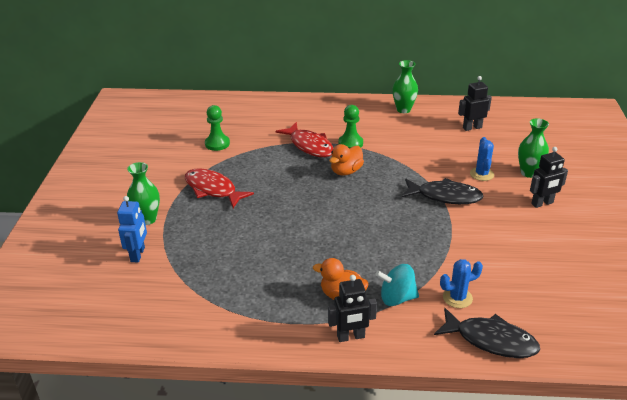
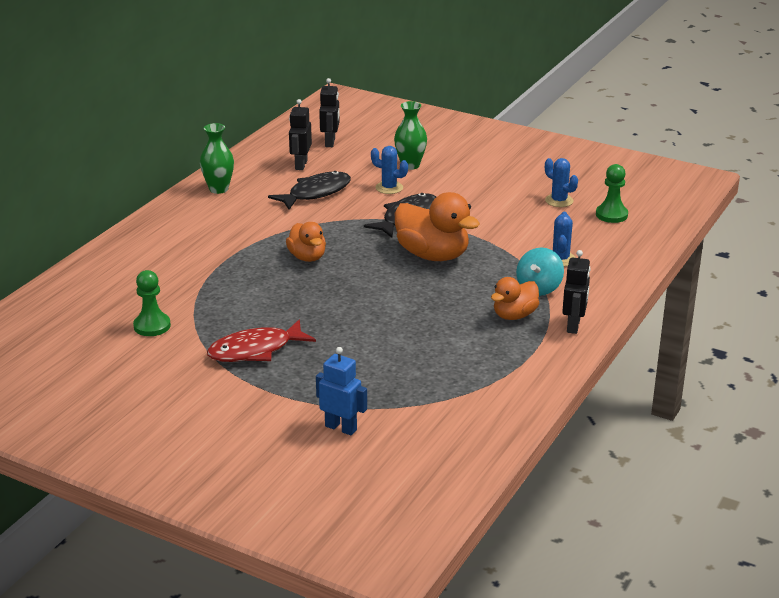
camera: 65 degrees left, 5 degrees down
(147, 219) = (274, 409): green vase -> none
(309, 146) = (229, 265): red fish -> none
(350, 143) = (253, 239): green pawn -> green pawn (611, 215)
(399, 226) = (433, 255): none -> orange duck
(491, 340) = (623, 261): black fish -> black fish (316, 193)
(542, 203) = (463, 176): black robot -> black robot (330, 142)
(561, 268) = (559, 201): none -> blue cactus

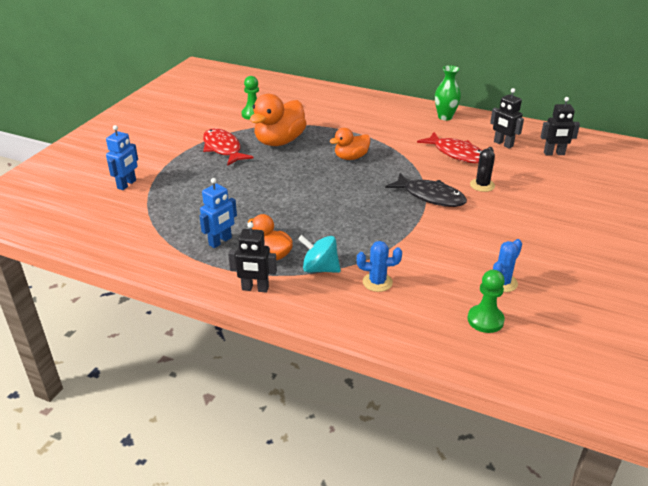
camera: 85 degrees right, 5 degrees up
(301, 165) = (503, 144): black robot -> black robot turned 135 degrees counterclockwise
(316, 193) = (456, 154): black fish -> red fish
(389, 188) = (482, 185): blue cactus -> black cactus
(410, 165) = (532, 193): green vase -> none
(433, 255) = (367, 211): orange duck -> orange duck (279, 141)
(487, 348) = (220, 241): none -> blue robot

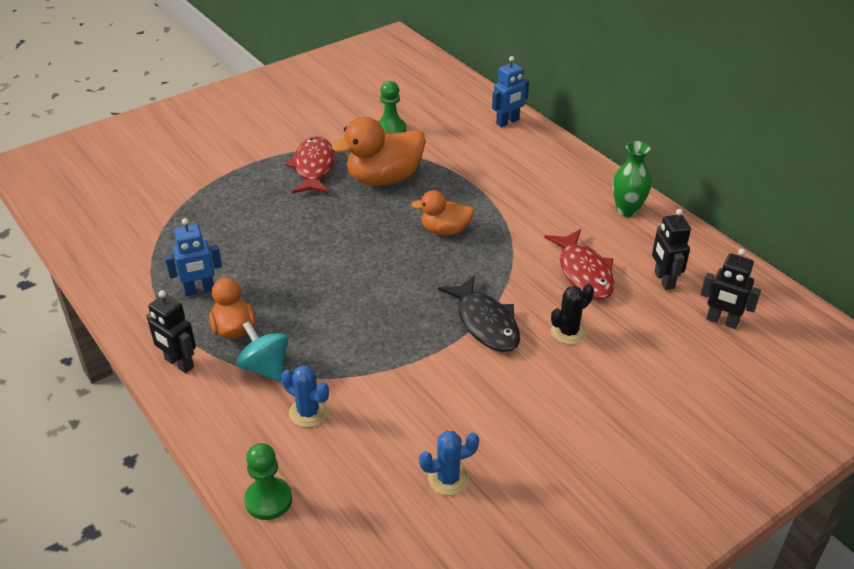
camera: 30 degrees right, 5 degrees up
(127, 184) = (176, 181): blue robot -> blue robot (507, 122)
(485, 320) = (377, 518): green pawn -> green pawn (268, 500)

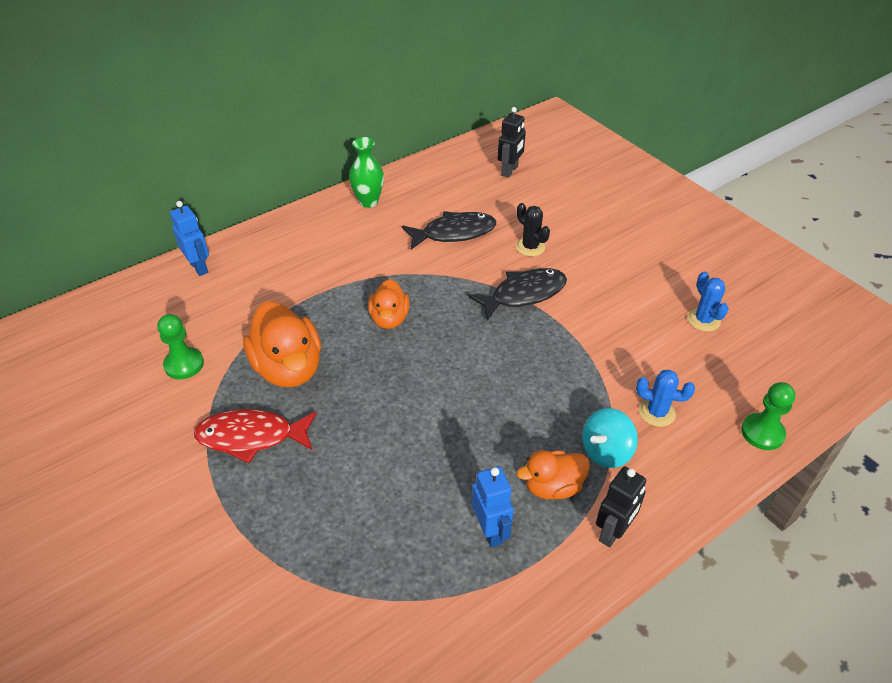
camera: 90 degrees left, 5 degrees up
(308, 412) = (657, 412): blue cactus -> blue cactus turned 75 degrees clockwise
(584, 272) = (454, 233): red fish -> black fish
(664, 280) = (463, 192): black robot -> none

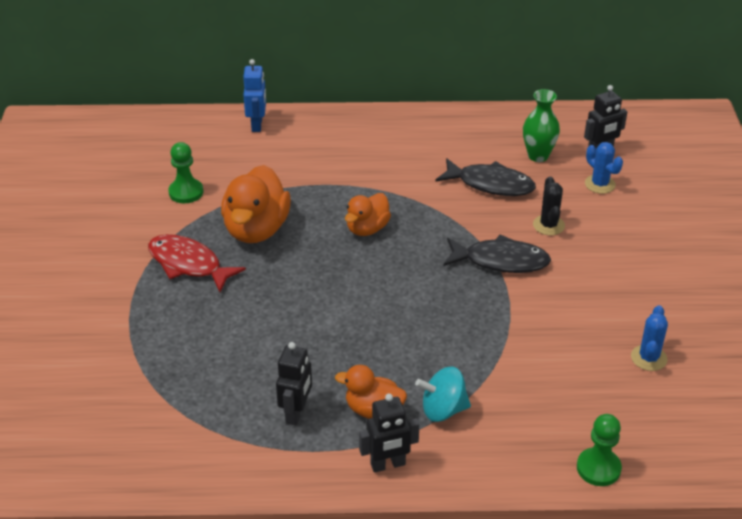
camera: 35 degrees right, 5 degrees down
(368, 202) = (440, 127): green vase -> green vase (538, 156)
(490, 531) = (296, 413): blue robot -> black robot
(657, 412) = (519, 405): blue cactus -> blue cactus (600, 184)

